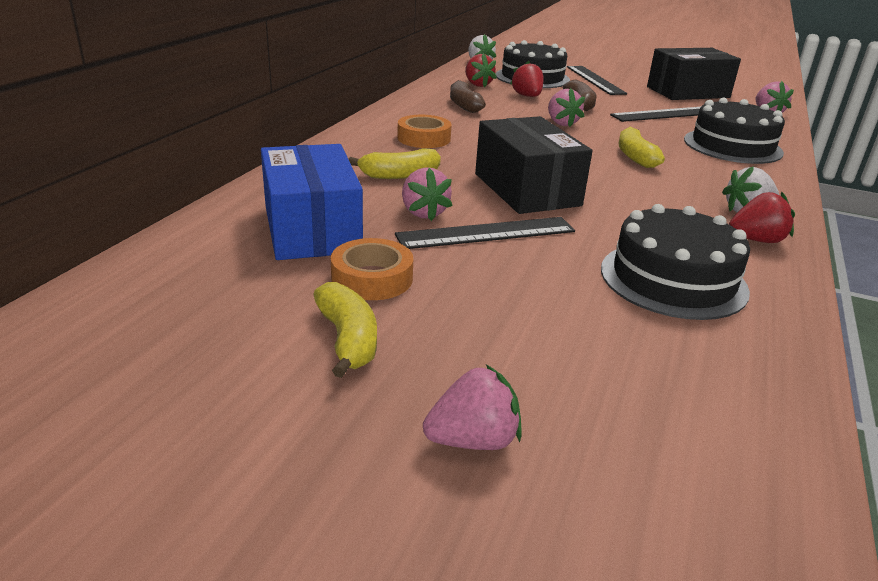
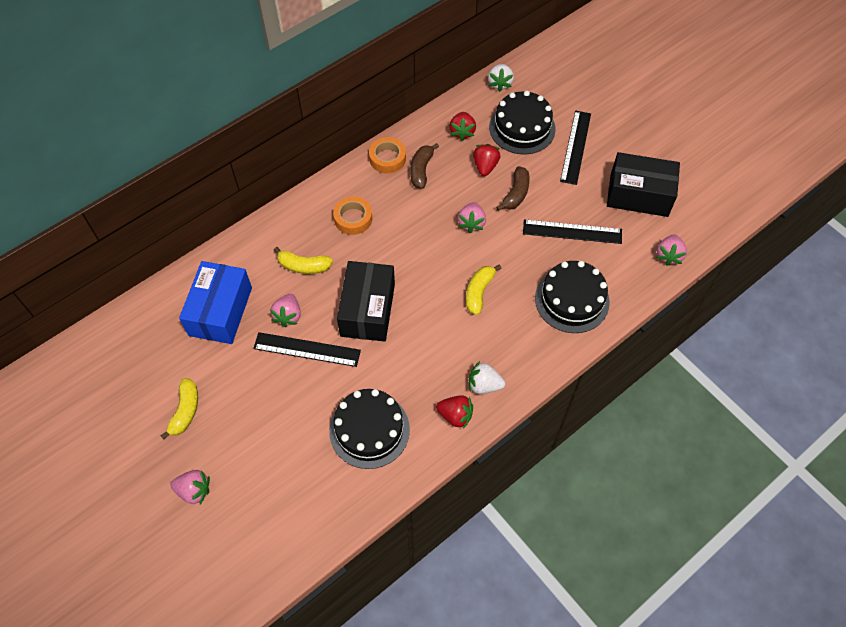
camera: 30 degrees right, 30 degrees up
(372, 278) = (223, 369): orange tape -> orange tape (387, 158)

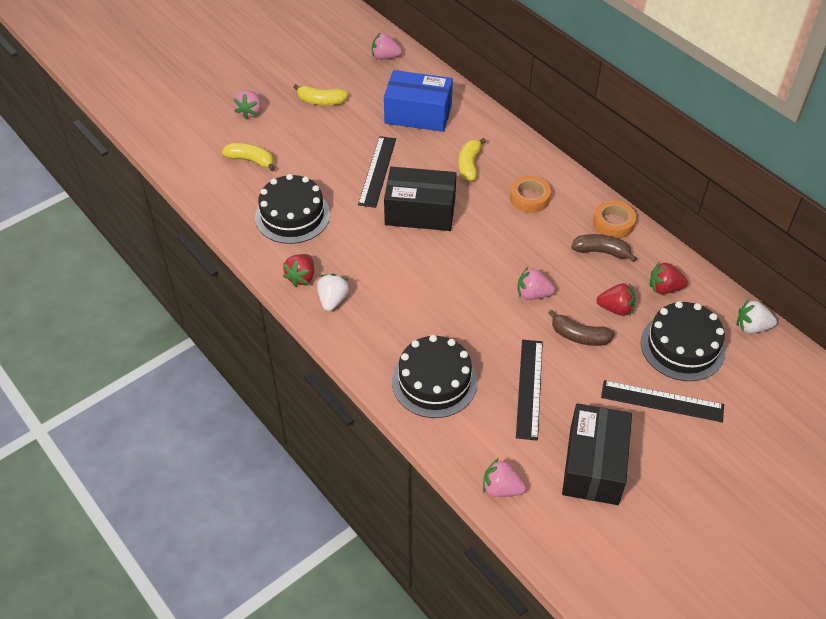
camera: 90 degrees right, 10 degrees down
(288, 316) = (413, 157): pink strawberry -> pink strawberry (385, 57)
(479, 292) = (443, 298): yellow banana -> yellow banana (251, 160)

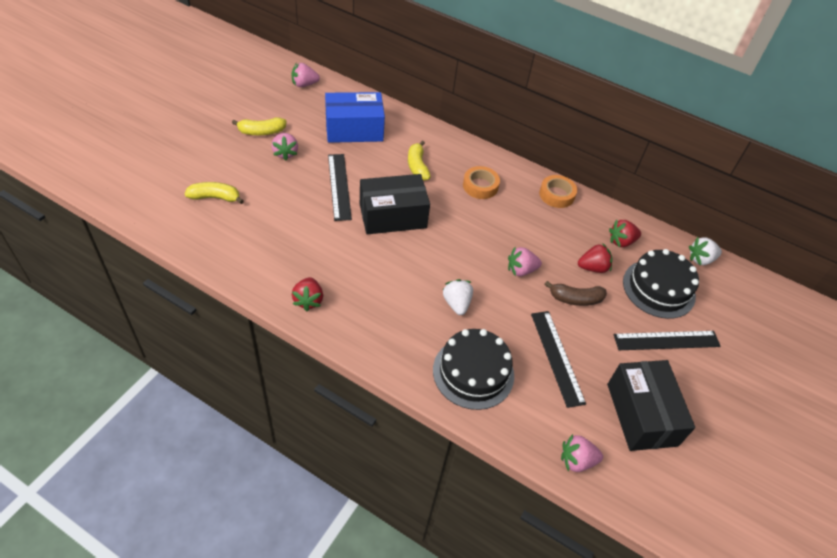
camera: 25 degrees left, 0 degrees up
(250, 112) = (197, 152): pink strawberry -> pink strawberry (285, 153)
(292, 215) = (276, 242): black cake -> none
(333, 300) = (347, 316): white strawberry -> white strawberry (456, 303)
(601, 252) = (558, 221): brown banana -> none

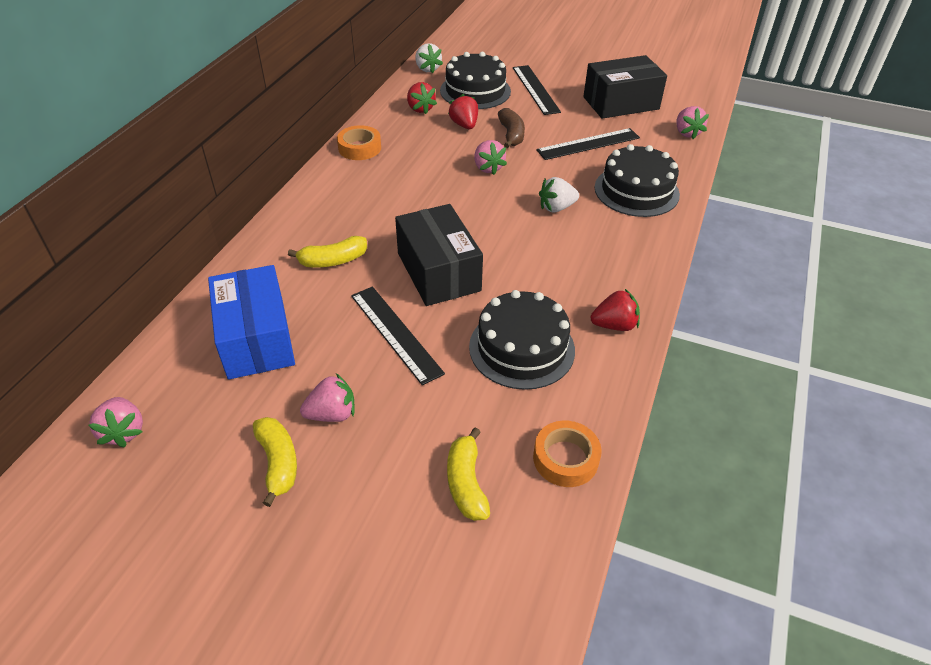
camera: 95 degrees left, 5 degrees down
(305, 243) = (521, 348): none -> black cake
(339, 186) = (395, 333): black ruler -> black ruler turned 75 degrees clockwise
(480, 186) = (359, 203): orange tape -> orange tape (565, 458)

